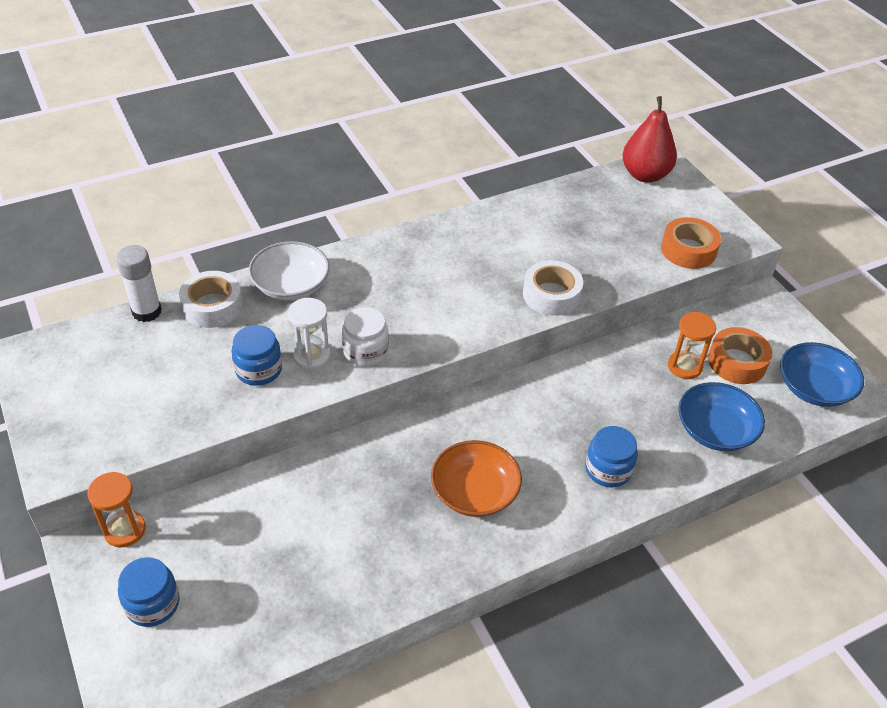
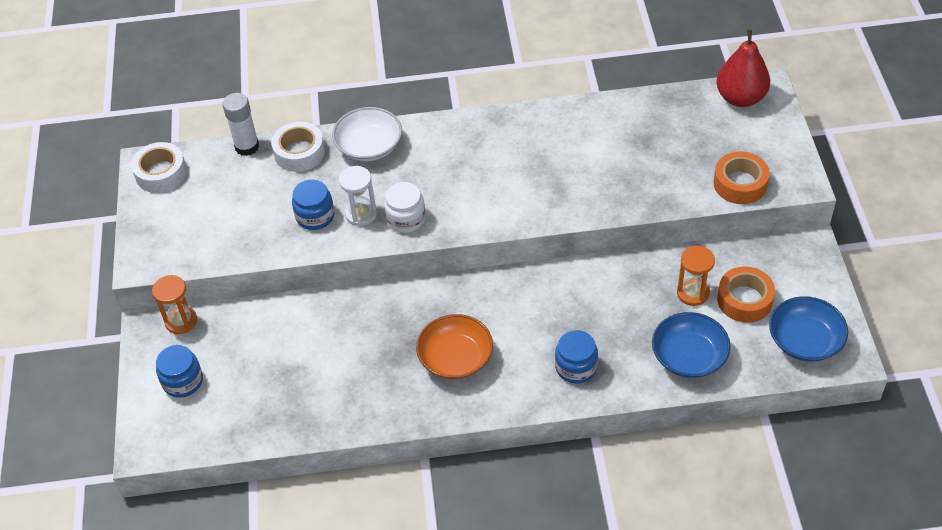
camera: 25 degrees right, 5 degrees up
(551, 295) = (588, 201): white tape -> white tape (161, 173)

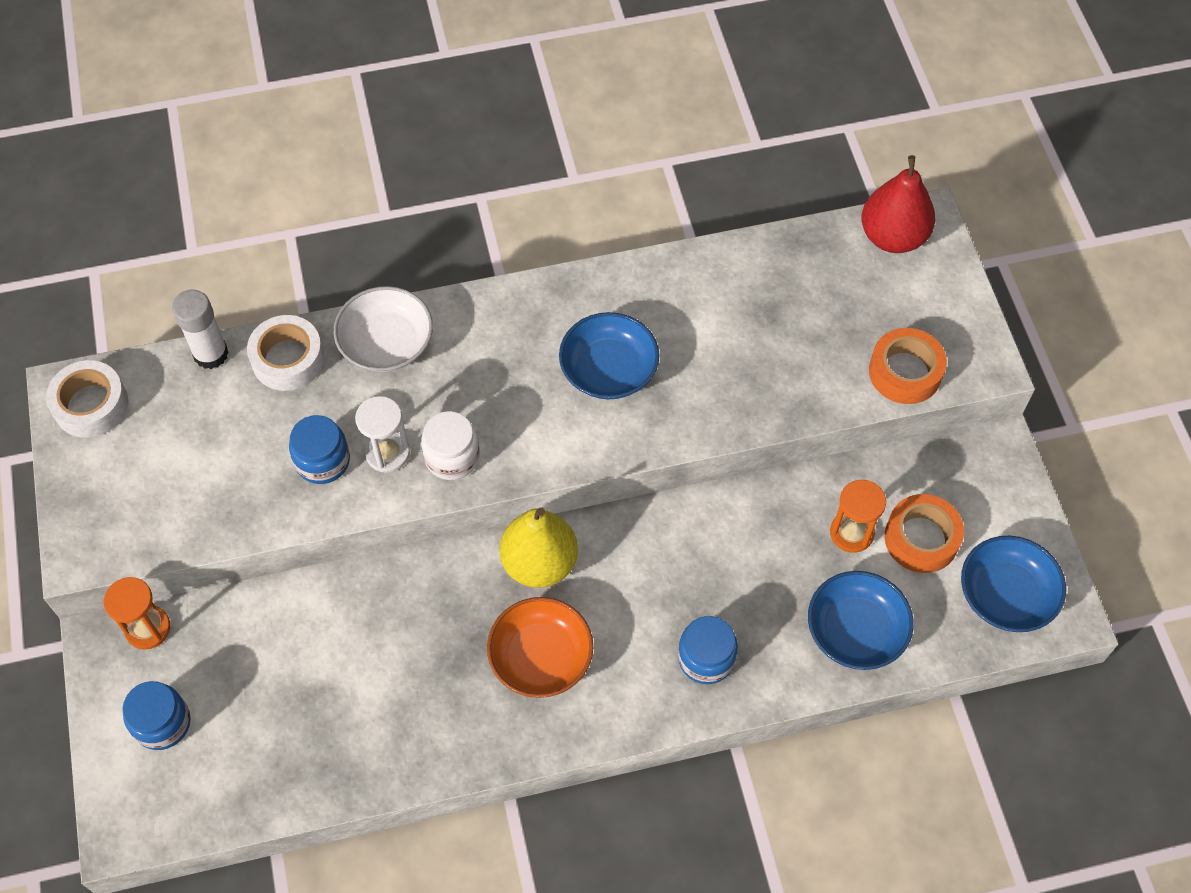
camera: 10 degrees left, 10 degrees up
(462, 298) = (539, 563): none -> yellow pear
(524, 171) = (608, 370): none -> blue bowl

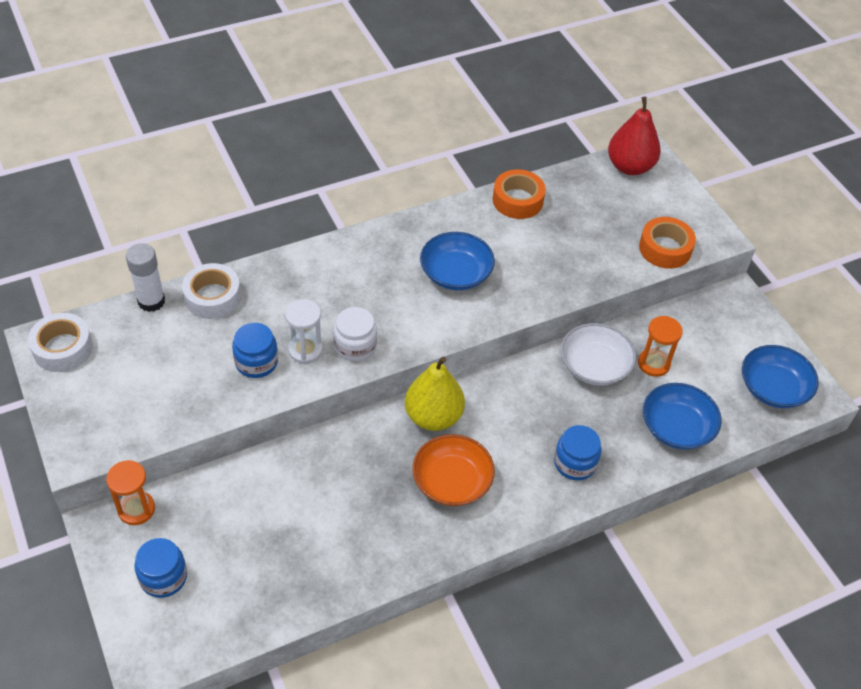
camera: 15 degrees left, 10 degrees down
(386, 343) = (286, 277): white bowl -> white bowl (594, 366)
(921, 538) = (703, 360): orange tape -> orange tape (517, 200)

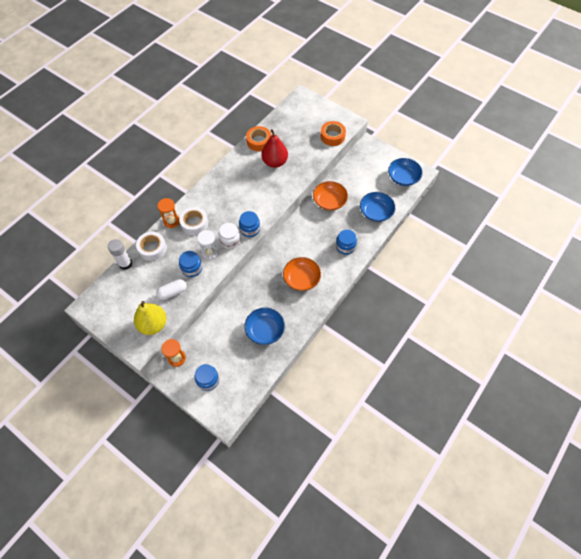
camera: 25 degrees left, 10 degrees up
(63, 348) = (99, 305): white tape -> white tape (194, 223)
(197, 387) = (172, 292): none -> white capsule
(404, 342) = (250, 229): none -> blue jar
(433, 417) = (277, 255): yellow pear -> yellow pear (153, 324)
(455, 273) = (253, 187): blue bowl -> blue bowl (265, 330)
(594, 366) = (329, 201): white bowl -> orange bowl
(630, 167) = (297, 105): red pear -> red pear (275, 162)
(653, 364) = (352, 189): orange hourglass -> orange hourglass (171, 221)

